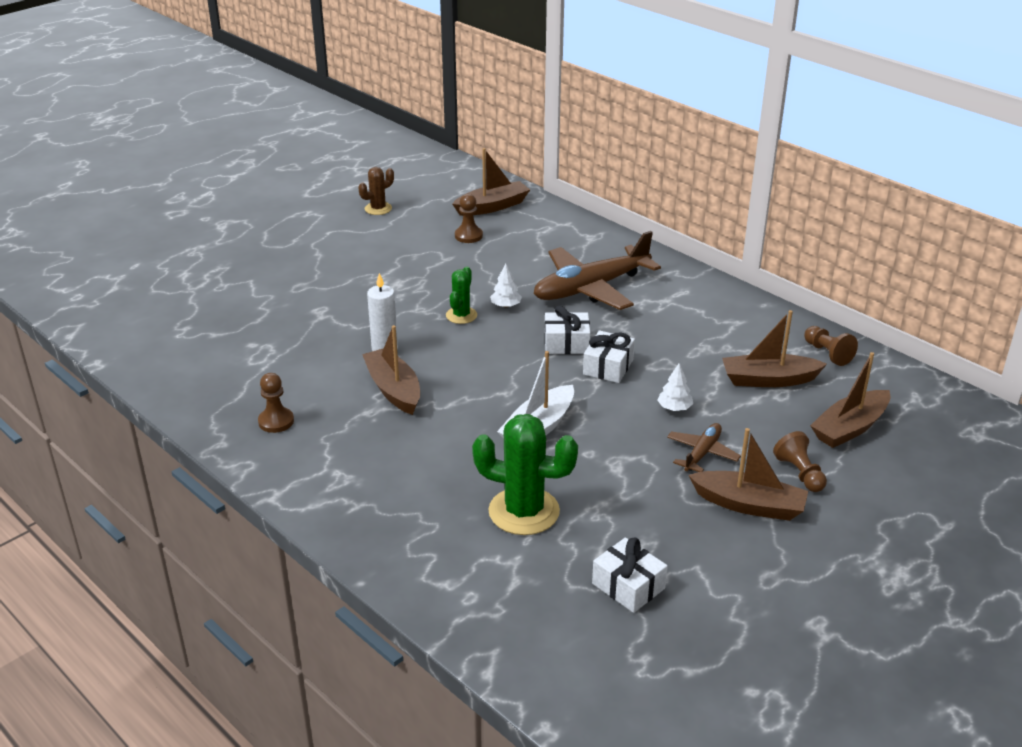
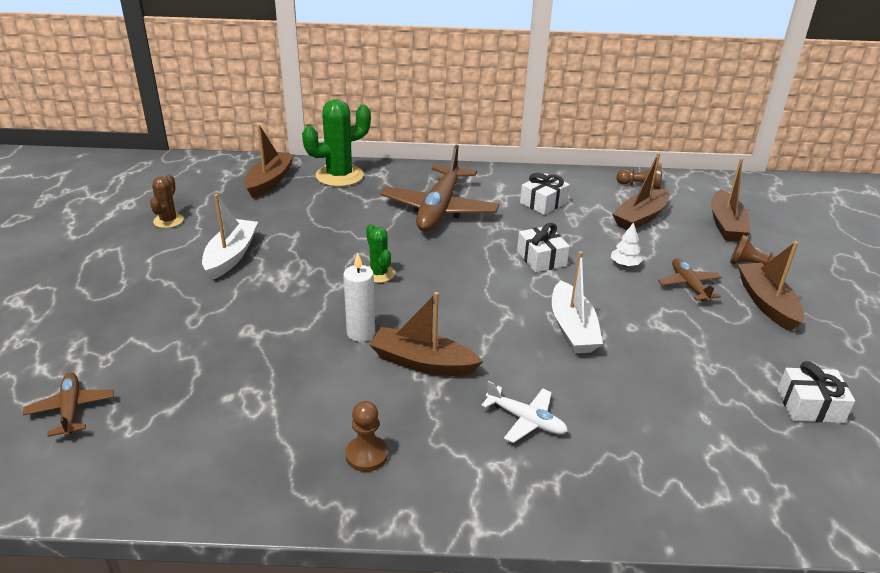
camera: 45 degrees left, 0 degrees up
(169, 306) = (71, 409): none -> brown plane
(382, 254) = (231, 256): none -> white boat
(400, 462) = (526, 420): none -> white plane
(468, 236) = (285, 210): brown pawn -> none
(505, 305) = (400, 250): white tree -> none
(524, 511) = (668, 398): green cactus -> green cactus (339, 176)
(566, 343) = (488, 256): white gift -> white gift (543, 203)
(749, 505) = (766, 303): brown boat -> brown boat turned 75 degrees counterclockwise

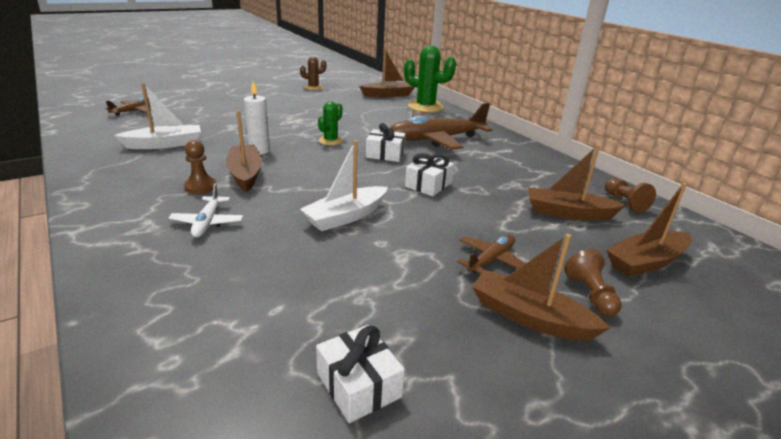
camera: 55 degrees right, 5 degrees down
(231, 256) = (299, 106): white boat -> white boat (165, 144)
(366, 455) = (135, 180): brown pawn -> brown pawn (200, 187)
(543, 203) = (511, 169): white gift -> white gift (385, 154)
(625, 264) = (475, 221): white tree -> none
(766, 303) = (529, 317): brown boat -> brown boat turned 105 degrees counterclockwise

